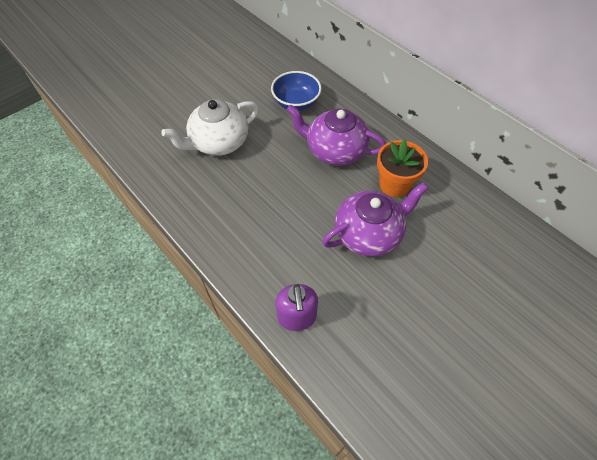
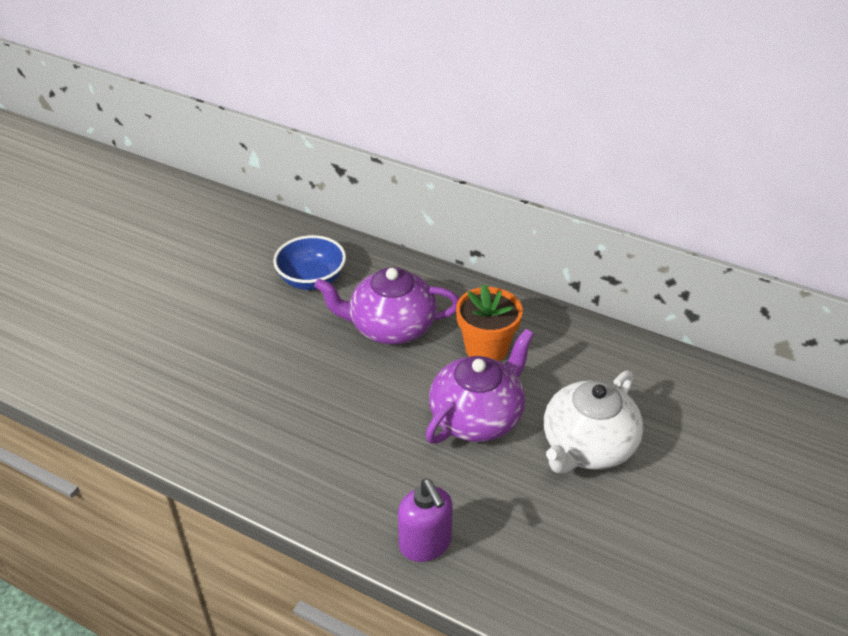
camera: 20 degrees left, 15 degrees down
(219, 142) = (222, 357): white teapot -> white teapot (587, 446)

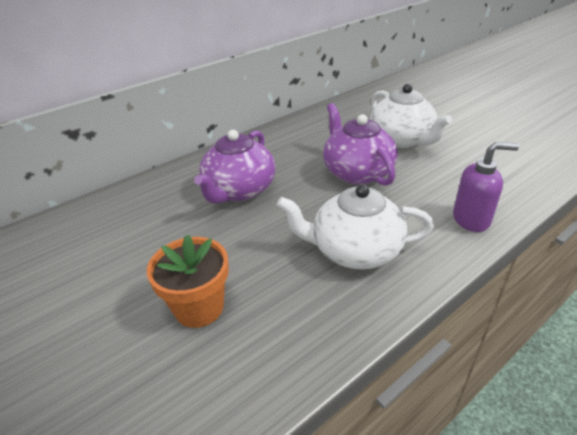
camera: 65 degrees left, 5 degrees down
(312, 280) = (143, 220): blue bowl -> none
(327, 448) = (355, 250): none -> white teapot
(486, 348) = (294, 155): orange flower pot -> orange flower pot (199, 307)

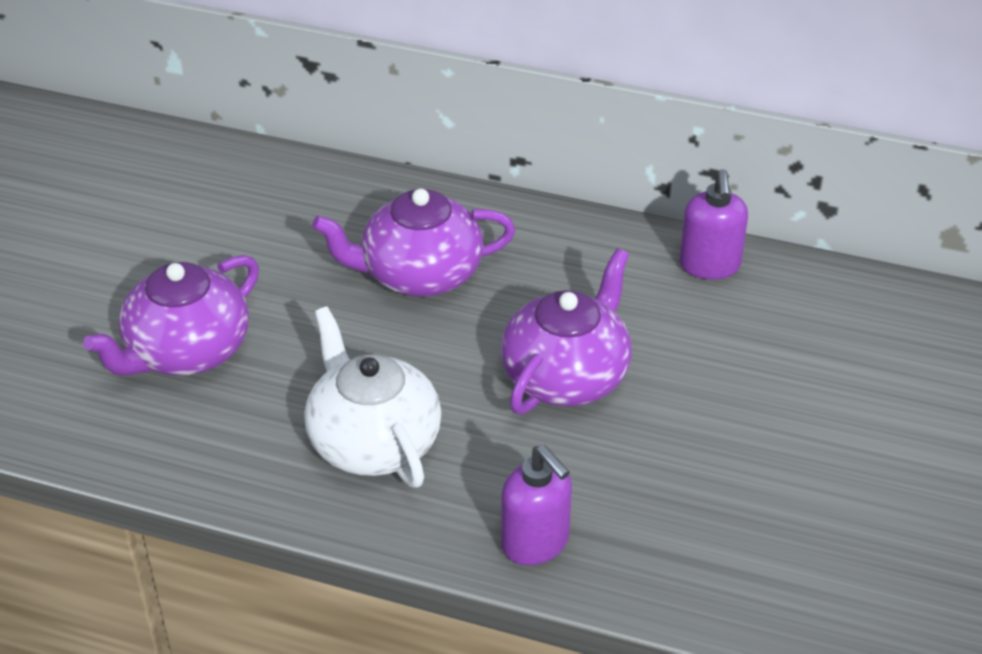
camera: 55 degrees right, 5 degrees up
(199, 307) = (186, 351): orange flower pot -> purple teapot
(320, 118) = (709, 266): none -> purple soap dispenser
(402, 140) = (720, 394): white teapot -> none

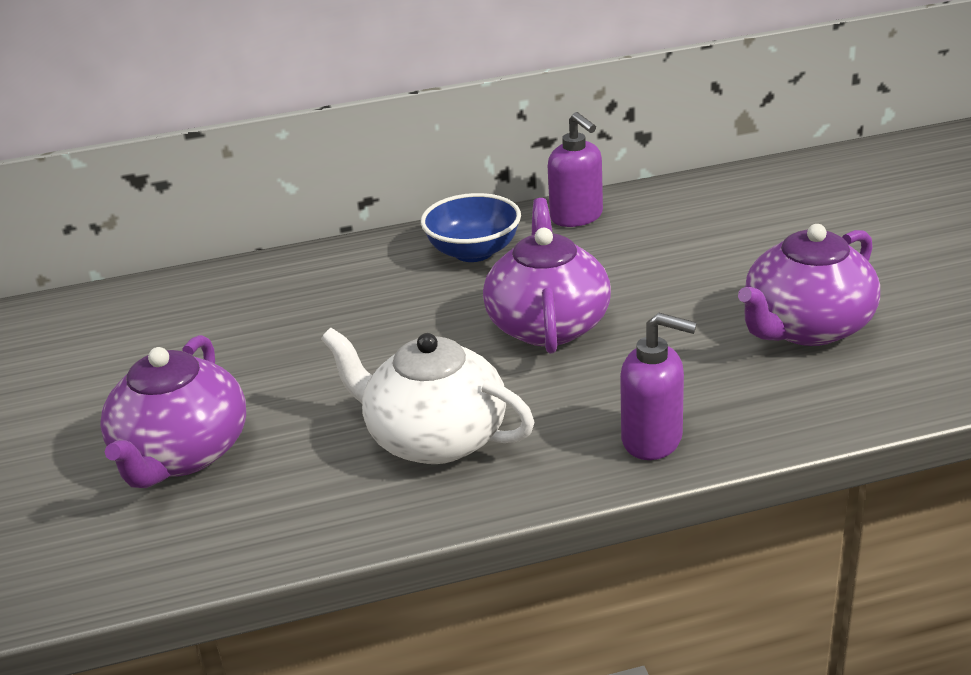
camera: 30 degrees left, 10 degrees down
(419, 274) = (348, 313): purple teapot -> purple teapot (806, 327)
(580, 260) = (473, 252): none -> blue bowl

